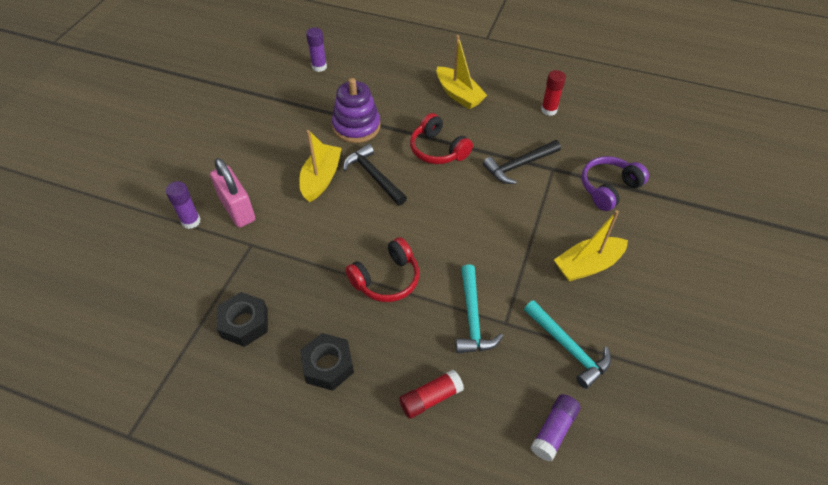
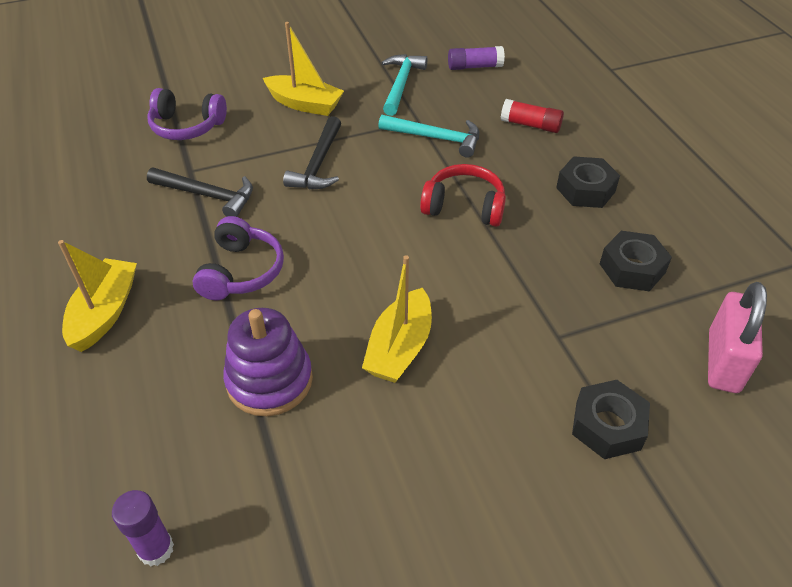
camera: 130 degrees left, 5 degrees down
(191, 221) = (607, 426): purple glue stick -> black nut
(237, 209) = (536, 393): pink padlock -> pink padlock (723, 361)
(321, 178) = (400, 348): yellow boat -> yellow boat turned 45 degrees counterclockwise
(373, 176) = (344, 301): black hammer -> black hammer (318, 164)
(438, 149) = (241, 271): red headphones -> purple headphones
(472, 318) = (436, 138): turquoise hammer -> turquoise hammer turned 60 degrees clockwise
(549, 110) = (77, 215): red glue stick -> none

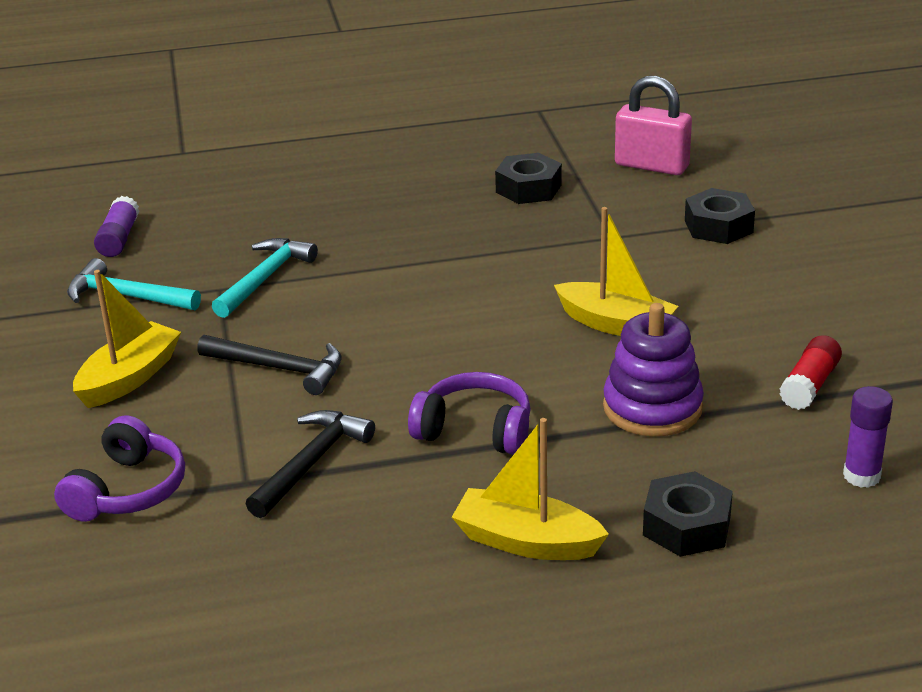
camera: 80 degrees left, 15 degrees down
(464, 206) = (405, 270): red headphones -> none
(530, 125) = (269, 214): red glue stick -> red glue stick (809, 385)
(585, 189) = (401, 196): black nut -> black nut (686, 526)

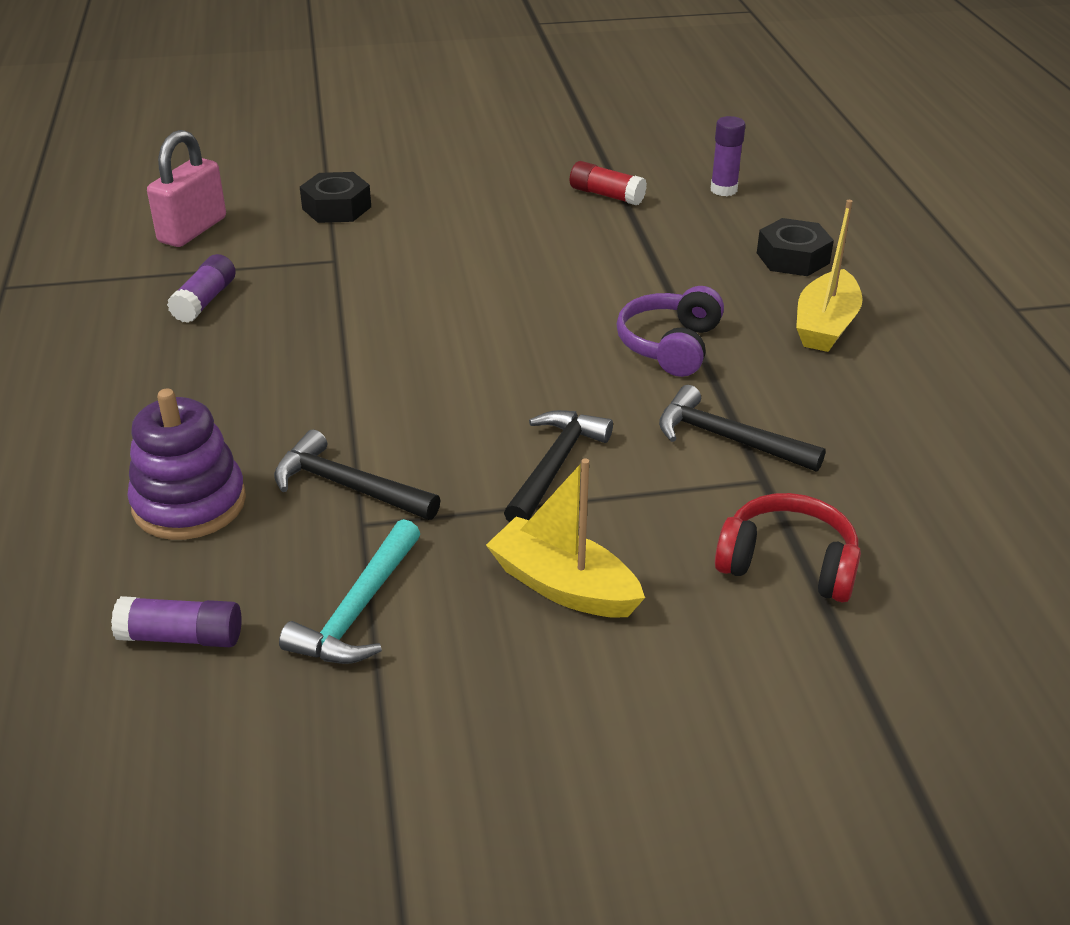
camera: 90 degrees left, 5 degrees up
(127, 490) = (788, 564): purple headphones -> red headphones
(264, 278) = (348, 486): turquoise hammer -> black hammer
(528, 188) = (205, 301): black nut -> purple glue stick
(615, 324) = (500, 268): yellow boat -> none
(652, 408) = (636, 260): purple stacking toy -> purple stacking toy (189, 503)

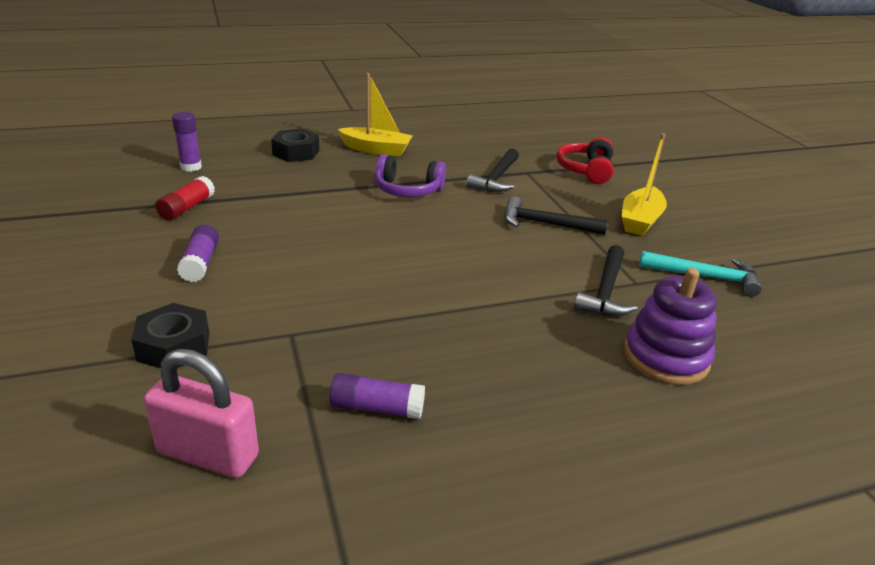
camera: 100 degrees left, 5 degrees down
(181, 637) = (778, 336): purple glue stick -> purple glue stick (200, 263)

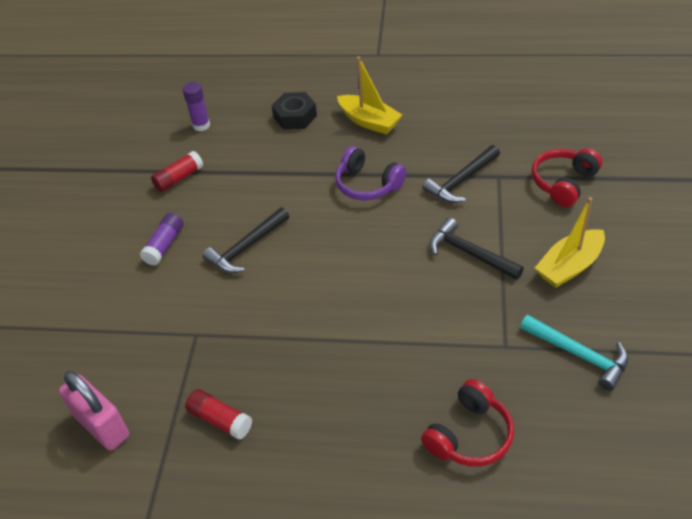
camera: 30 degrees right, 15 degrees up
(174, 346) = (116, 326): black nut -> none
(377, 408) = (220, 420): purple glue stick -> red glue stick
(605, 291) = (468, 350): black hammer -> black hammer (246, 247)
(666, 357) = (469, 435): purple stacking toy -> red headphones

